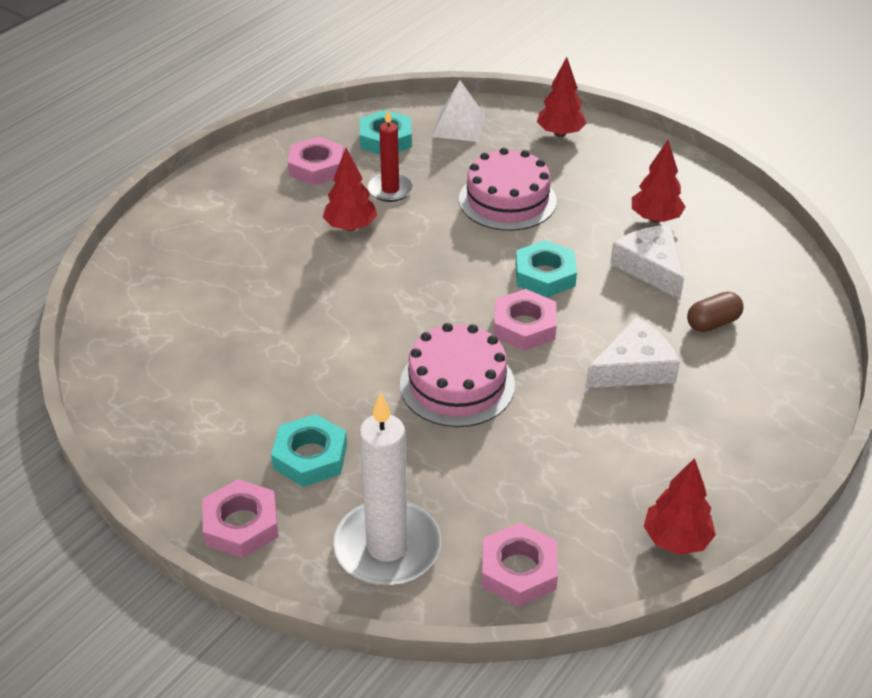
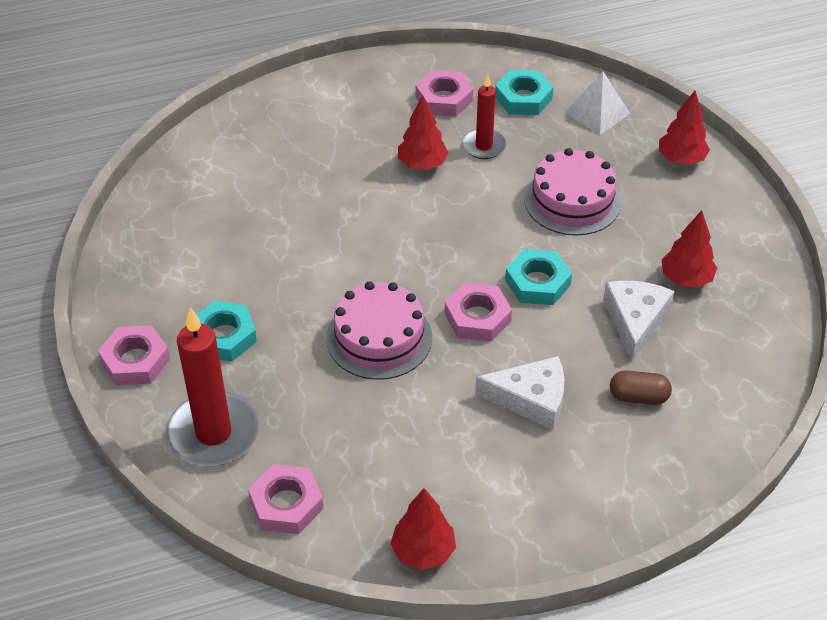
camera: 35 degrees right, 5 degrees up
(387, 547) = (213, 433): white candle -> red candle

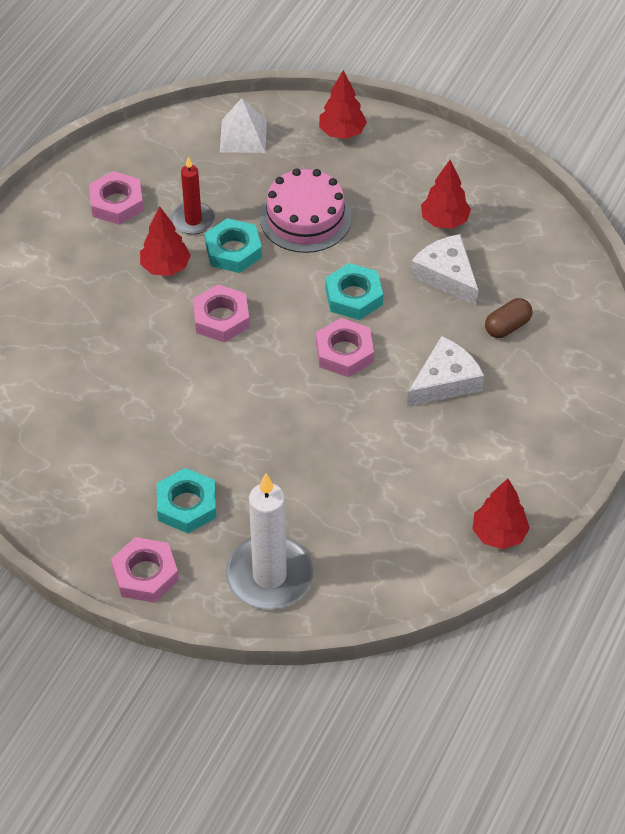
camera: 45 degrees left, 5 degrees up
(213, 433) = (269, 576): red candle -> white candle
(286, 504) = (378, 579): pink nut -> pink nut (221, 318)
(379, 338) = (296, 419): pink cake -> none
(523, 98) = (175, 161): turquoise nut -> turquoise nut (233, 250)

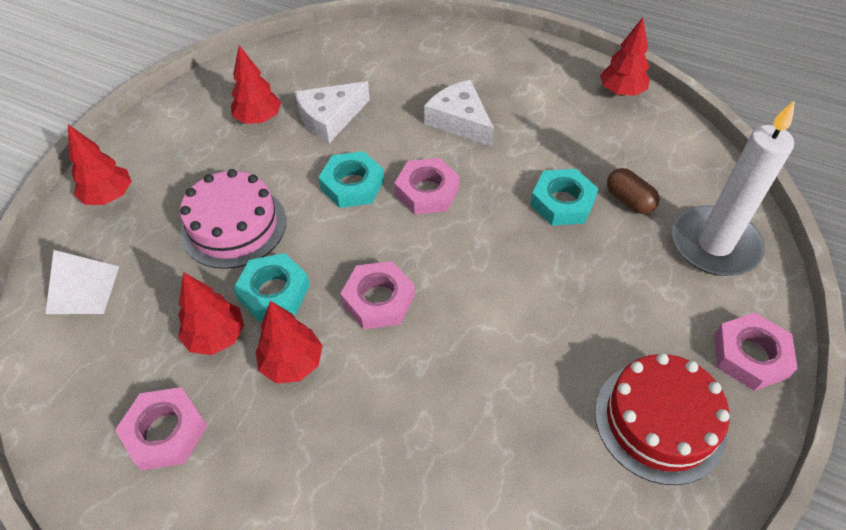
camera: 90 degrees left, 0 degrees up
(93, 496) = (659, 421): none -> red cake
(187, 505) = (648, 320): turquoise nut -> turquoise nut (562, 202)
(193, 220) = (216, 336): red candle -> red tree
(507, 326) = (394, 82): brown capsule -> brown capsule (629, 200)

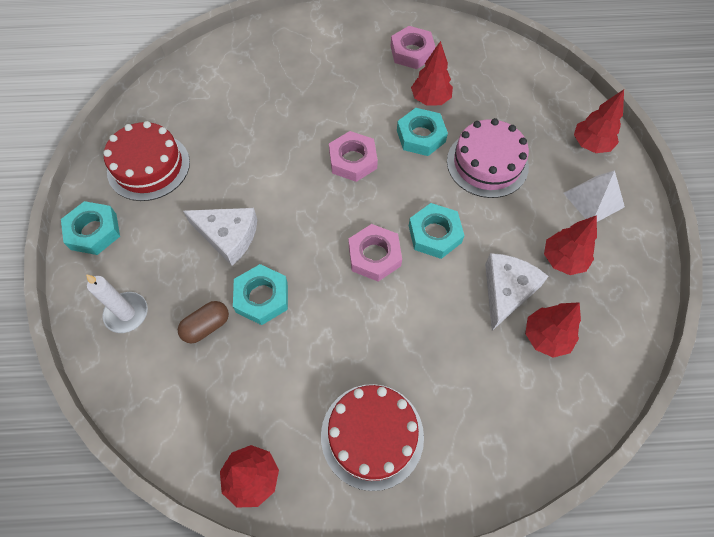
camera: 150 degrees right, 10 degrees up
(83, 289) = (532, 88): white pyramid -> white pyramid (593, 200)
(292, 363) = (376, 105): red tree -> red tree (546, 337)
(459, 121) = (393, 346): white cheese -> white cheese (228, 236)
(514, 80) = (372, 435): none -> red cake
(629, 200) = (206, 326): brown capsule -> brown capsule turned 60 degrees counterclockwise
(714, 245) = (126, 313): white candle -> white candle, size x0.58
(750, 355) = (94, 231): pink nut -> turquoise nut

